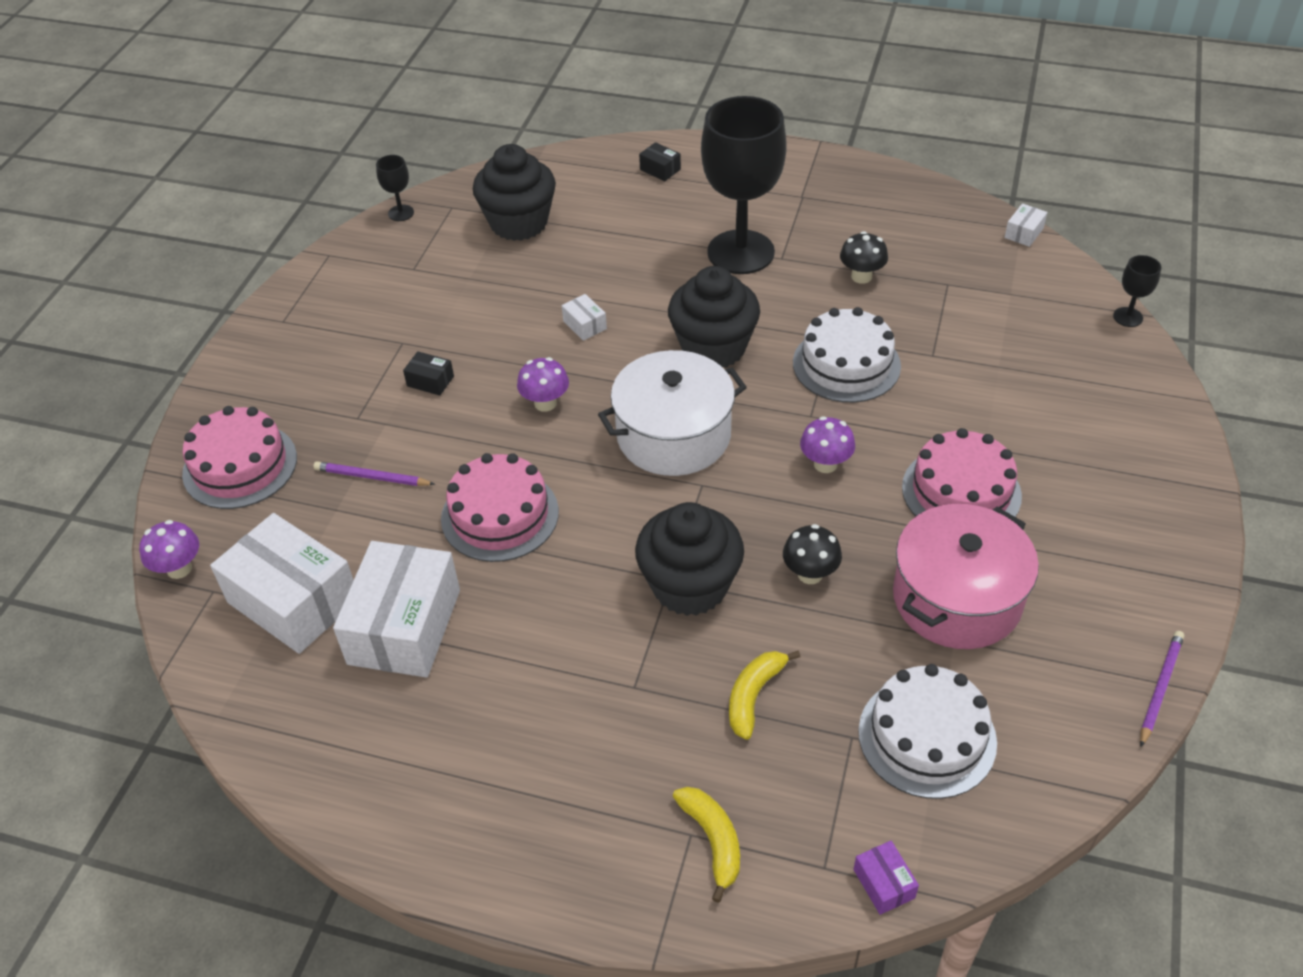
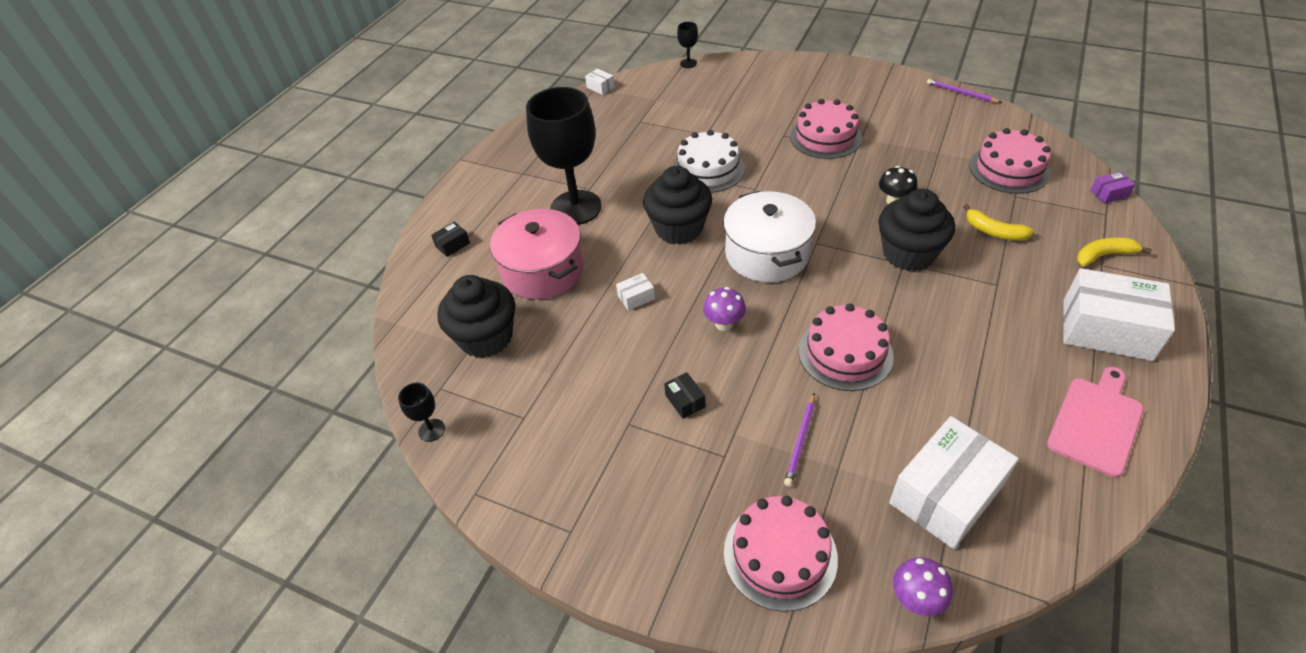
camera: 80 degrees left, 0 degrees up
(383, 766) = (1096, 422): none -> pink cutting board
(404, 626) = (963, 413): white box -> white box (1106, 329)
(430, 381) = (685, 401): black box -> black box turned 60 degrees counterclockwise
(825, 464) = (800, 186): purple mushroom -> none
(861, 276) = (621, 155): black mushroom -> none
(927, 736) = (1009, 169): white cake -> pink cake
(957, 598) = (908, 148): pink pot -> pink pot (543, 270)

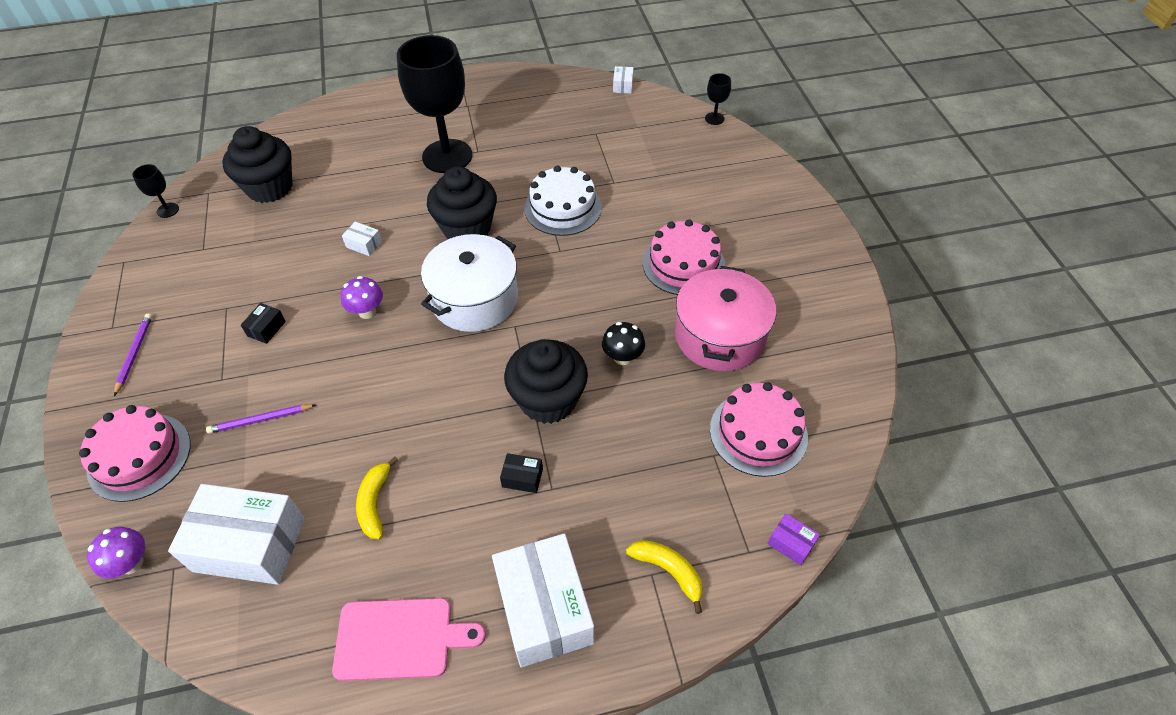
camera: 50 degrees right, 5 degrees up
(452, 245) = (355, 117): black box -> black box (522, 478)
(543, 270) = (360, 178): pink pot -> pink pot (720, 336)
(845, 353) = (380, 407): pink cake -> none
(961, 93) = (868, 340): purple pencil -> purple pencil (134, 354)
(994, 231) = (635, 457): yellow banana -> yellow banana (375, 503)

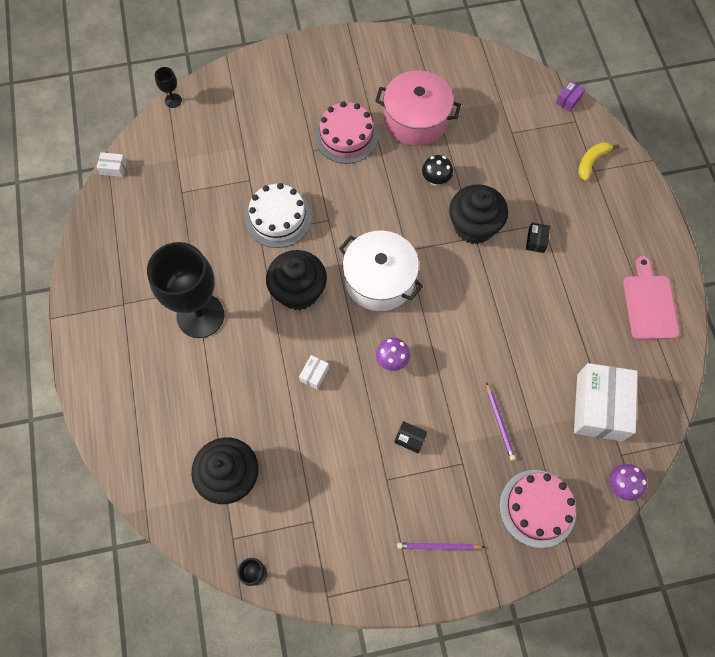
camera: 90 degrees left, 15 degrees up
(375, 503) = (562, 330): yellow banana -> none
(544, 609) = (622, 226): white box -> none
(758, 433) = (494, 107): pink cake -> none

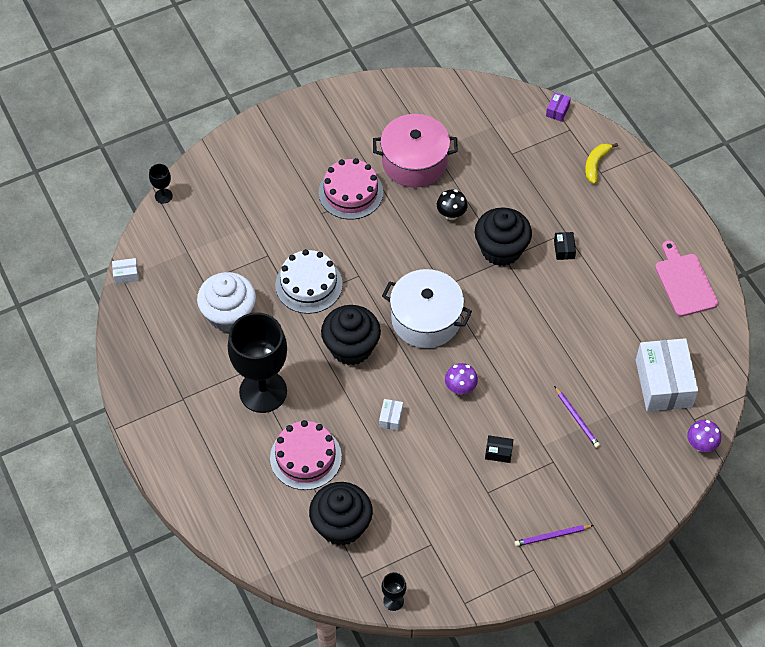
camera: 15 degrees left, 10 degrees down
(194, 230) = (229, 315): none -> white cupcake
(537, 508) = (631, 482): pink cake -> pink cake (305, 457)

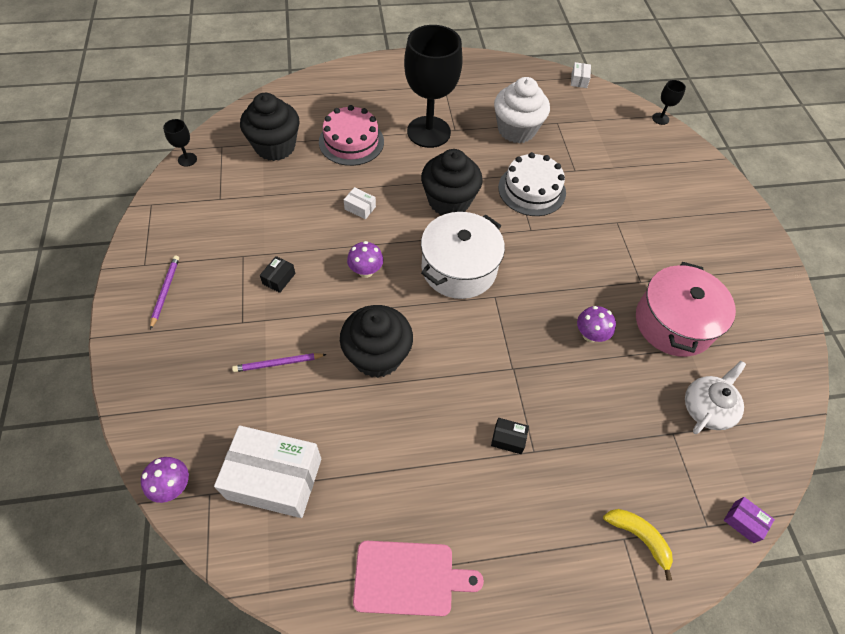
camera: 105 degrees right, 0 degrees up
(350, 192) = (639, 253): pink cake -> none
(451, 214) = (590, 335): black mushroom -> purple mushroom
(481, 135) = (707, 408): none -> white teapot
(501, 250) = (527, 368): black cupcake -> black cupcake (377, 356)

